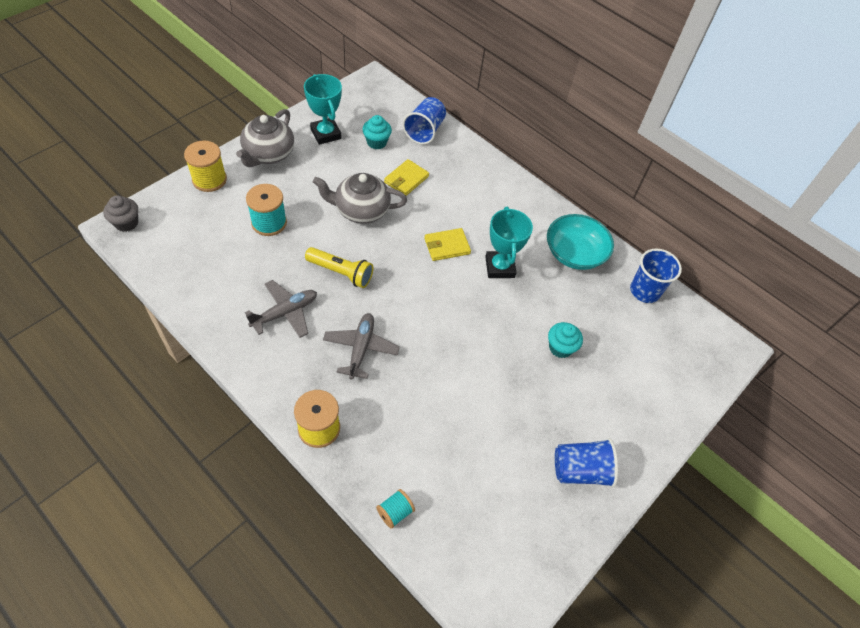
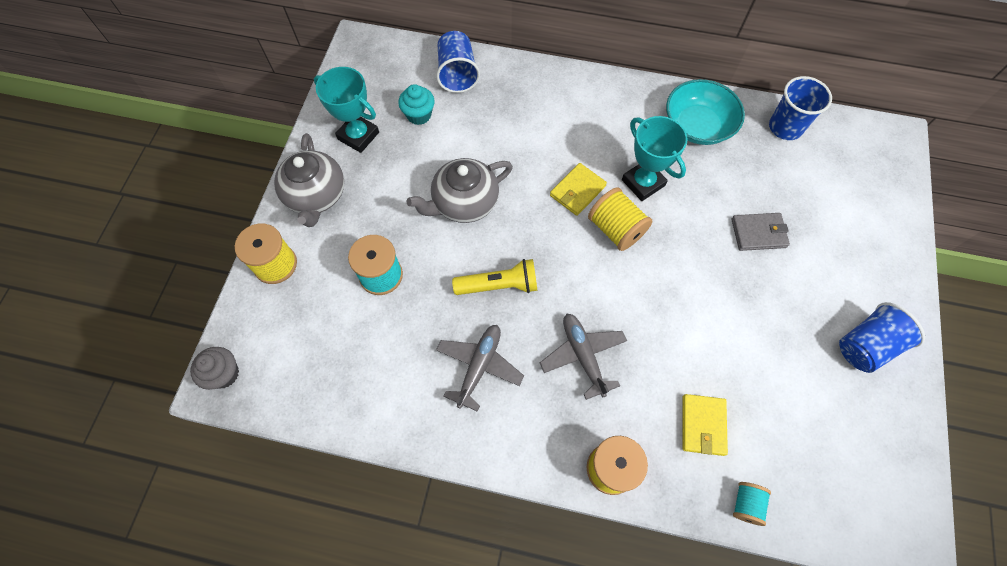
camera: 25 degrees left, 10 degrees up
(406, 179) = (481, 140): yellow wallet -> yellow wallet (703, 425)
(453, 285) = (616, 229): none -> yellow spool
(560, 348) = (758, 233): turquoise cupcake -> grey wallet

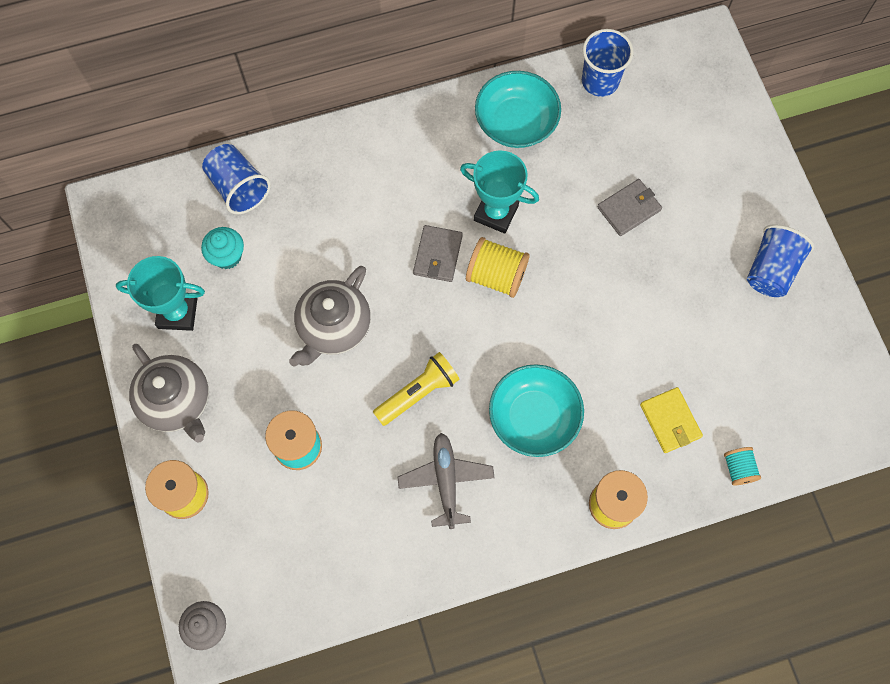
camera: 30 degrees left, 5 degrees up
(577, 191) = (437, 255): yellow wallet -> grey wallet
(583, 356) = (534, 417): grey plane -> turquoise bowl

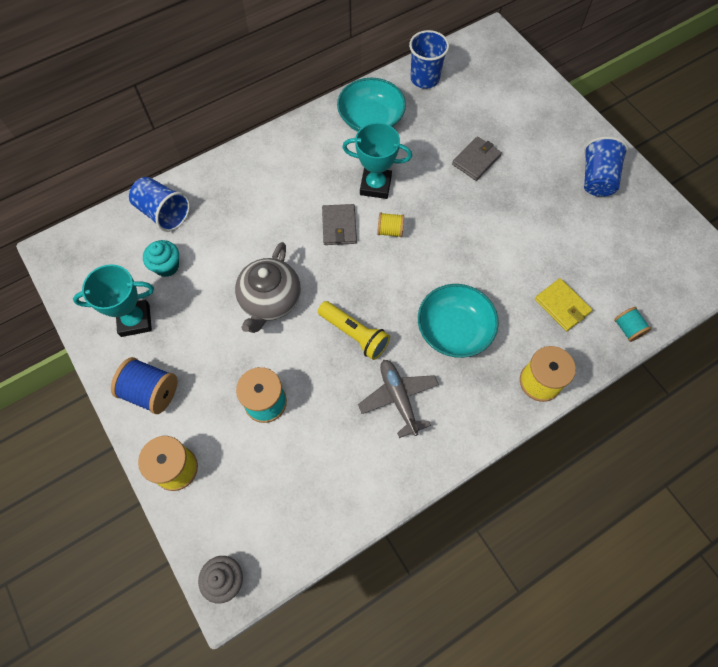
camera: 15 degrees left, 5 degrees down
(177, 401) = (151, 392): grey teapot -> blue spool
(418, 393) = (354, 334): yellow flashlight -> yellow flashlight turned 90 degrees clockwise
(496, 275) = (390, 231): yellow spool -> yellow spool, size x0.59

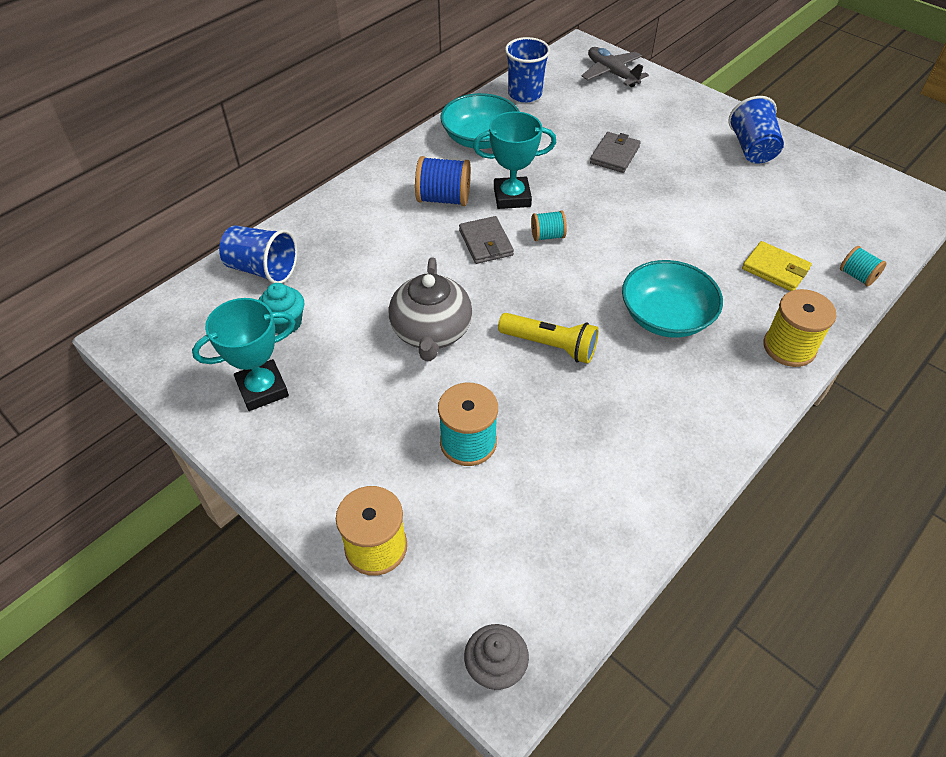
camera: 15 degrees left, 15 degrees down
(151, 392) = (311, 464): blue spool -> blue spool (443, 199)
(390, 231) = (547, 236): yellow spool -> turquoise spool
(398, 398) = (633, 400): grey plane -> grey plane (612, 73)

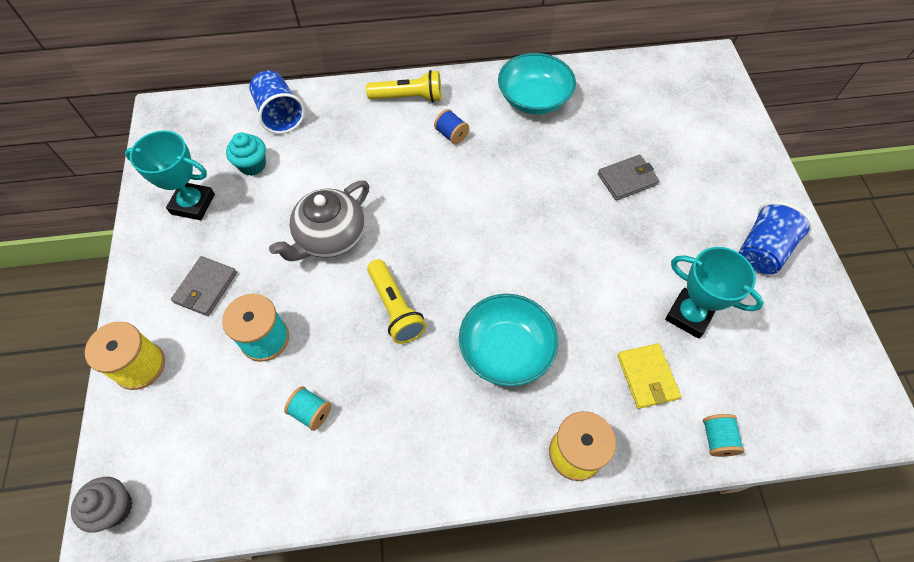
camera: 40 degrees right, 10 degrees up
(372, 192) = (408, 97): none -> yellow flashlight
(443, 199) = (451, 135): blue spool -> blue spool, size x0.59
(486, 243) = (442, 191): grey wallet -> grey wallet (206, 288)
(512, 197) = (502, 165): turquoise trophy -> turquoise trophy (689, 315)
(525, 94) = (613, 78): blue cup -> none
(547, 236) = (492, 216): turquoise spool -> turquoise spool (311, 412)
(612, 73) = (712, 100): grey plane -> none

